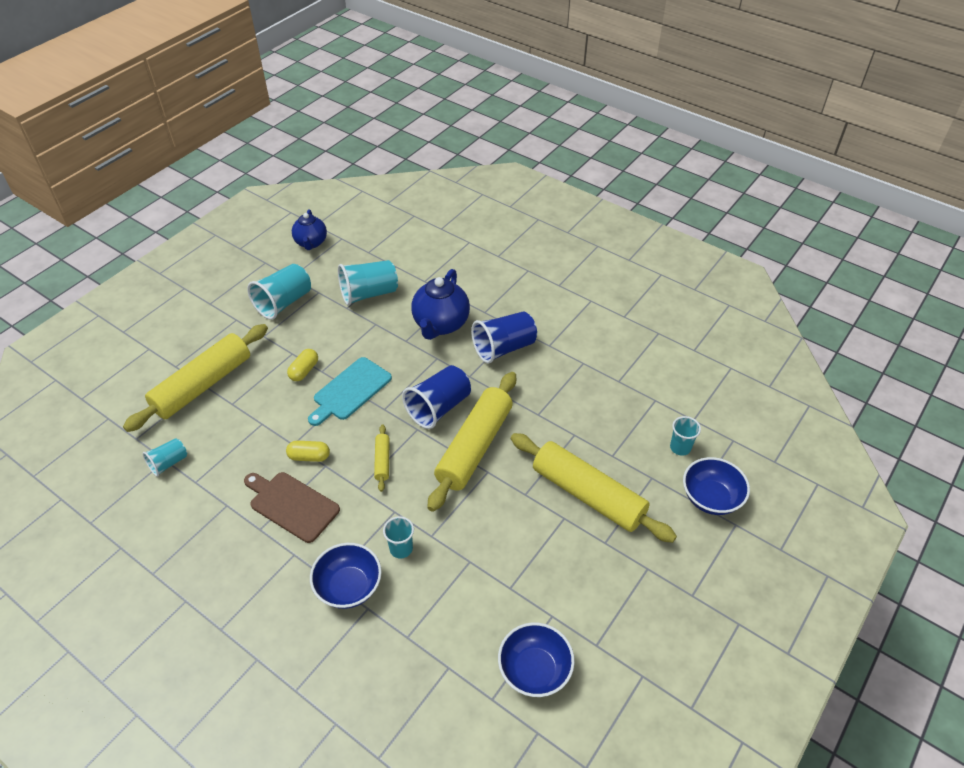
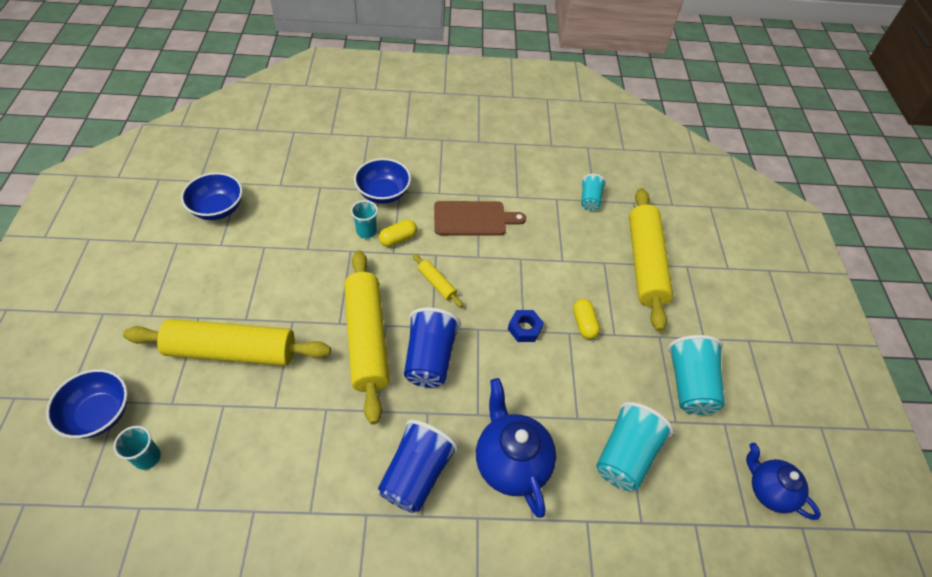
camera: 140 degrees right, 5 degrees up
(309, 456) = (497, 256): yellow capsule -> yellow capsule (398, 239)
(350, 390) = (524, 329): turquoise cutting board -> blue nut

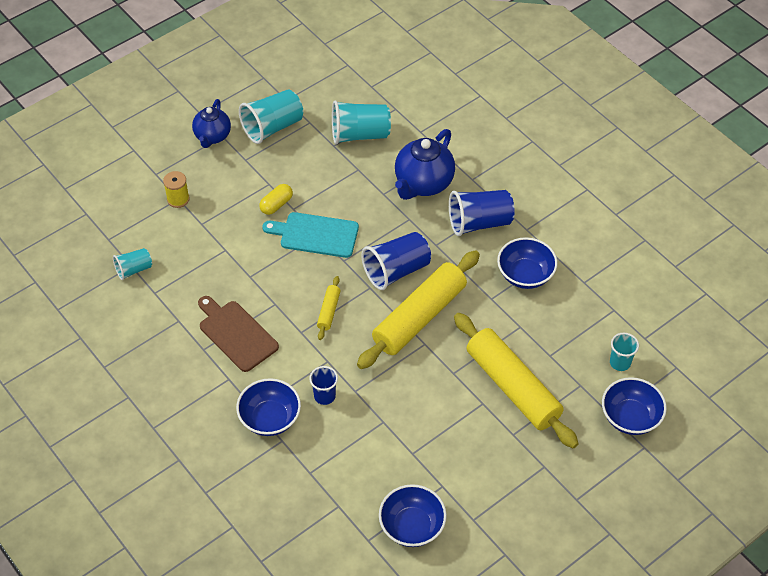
camera: 125 degrees left, 0 degrees up
(318, 462) = (525, 275): none -> blue bowl
(366, 231) = (324, 396): turquoise cup -> blue cup
(398, 239) = (310, 368): yellow capsule -> none
(524, 329) = (316, 235): blue nut -> turquoise cutting board
(645, 264) = (178, 199): yellow rolling pin -> yellow spool
(769, 491) = (315, 64): blue teapot -> blue teapot (212, 136)

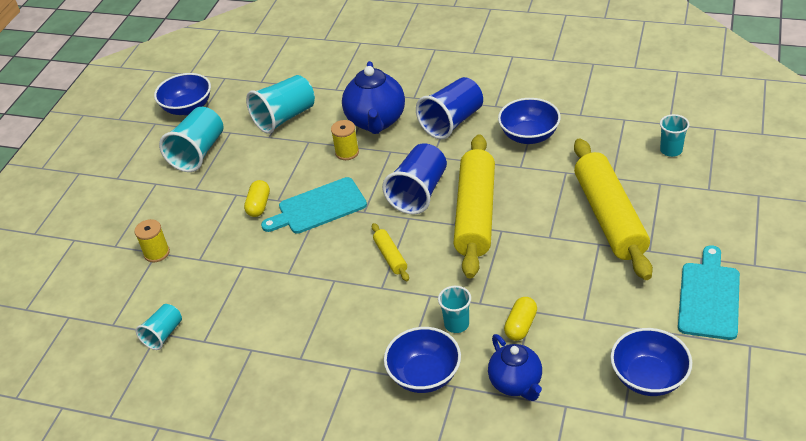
camera: 30 degrees left, 10 degrees down
(212, 136) = (146, 188): blue teapot -> blue teapot (516, 383)
(236, 334) = (320, 326): brown cutting board -> none
(324, 396) = (456, 324): blue cup -> turquoise cup
(365, 428) = (520, 326): none -> yellow capsule
(377, 199) = (347, 152): none -> yellow spool
(512, 387) = (609, 217): yellow rolling pin -> yellow rolling pin turned 60 degrees clockwise
(516, 500) = (709, 297): none -> turquoise cutting board
(630, 417) = (723, 181): blue bowl -> blue bowl (187, 108)

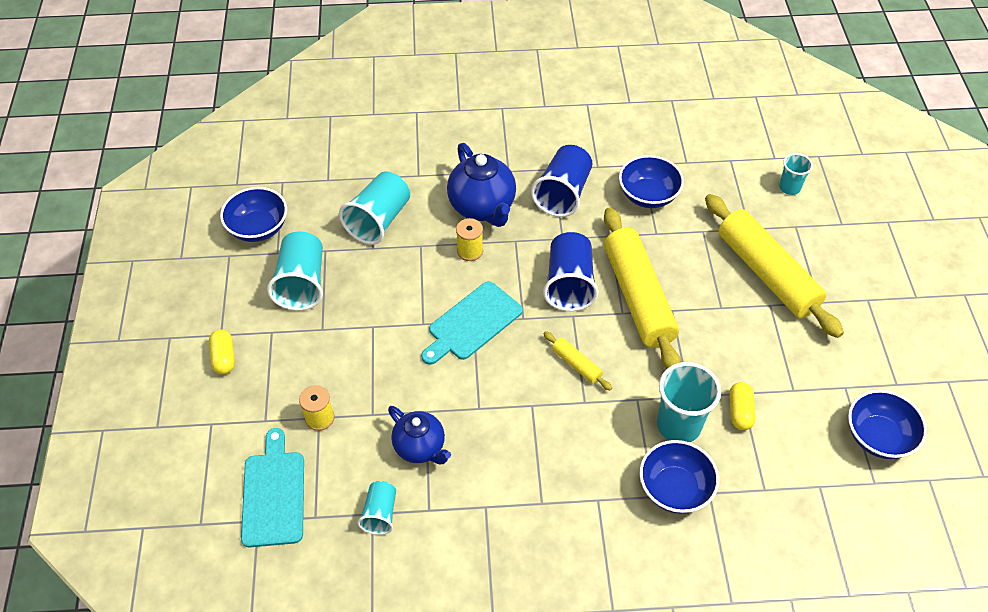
camera: 25 degrees left, 10 degrees up
(259, 205) = (405, 335): yellow capsule -> yellow capsule (224, 358)
(456, 324) = (678, 425): turquoise cup -> turquoise cup, size x1.76
(516, 383) = (764, 475): blue teapot -> blue teapot (420, 447)
(709, 297) = (892, 340): turquoise cutting board -> turquoise cutting board (274, 494)

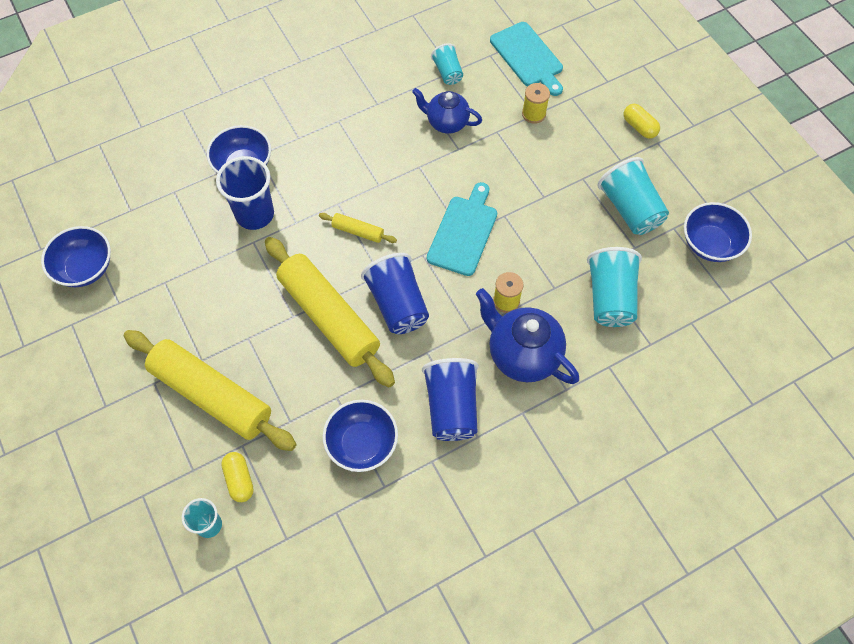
camera: 155 degrees right, 10 degrees up
(678, 425) = (255, 214): turquoise cup -> blue cup
(740, 411) = (207, 245): yellow capsule -> yellow capsule (239, 480)

